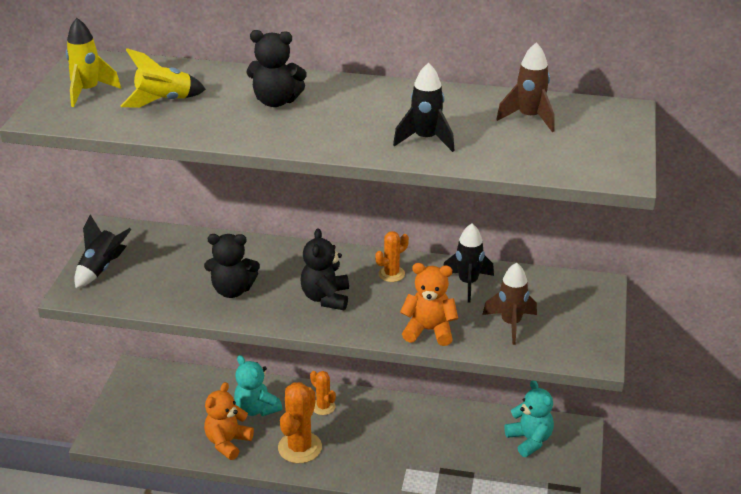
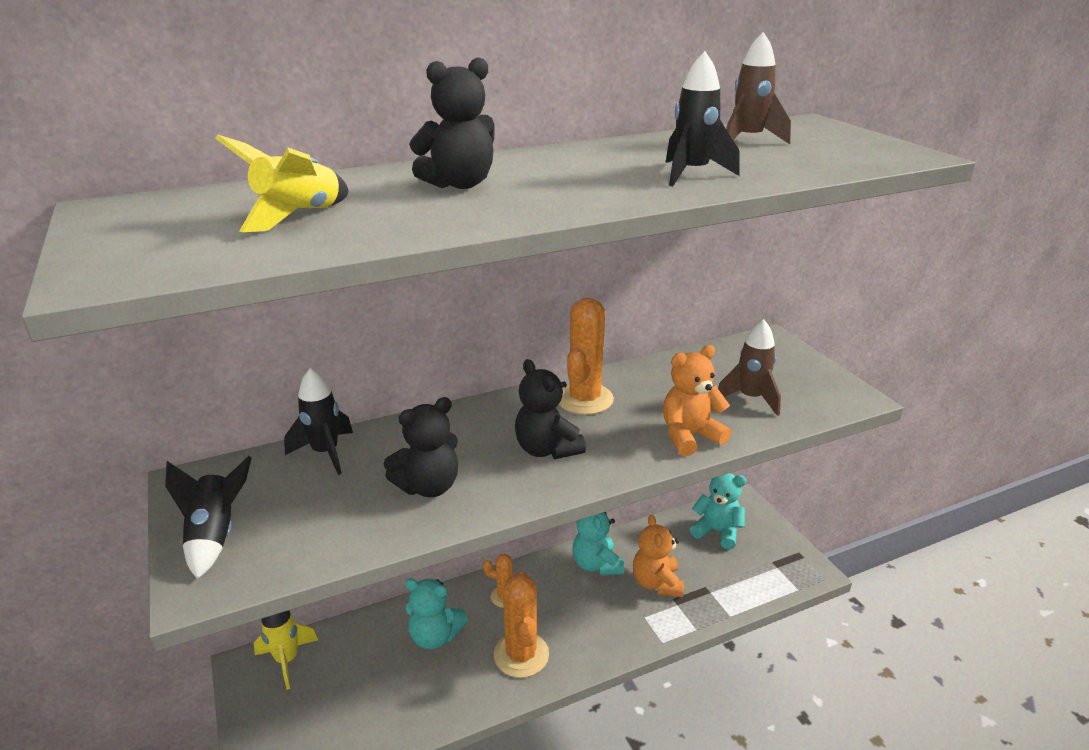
camera: 35 degrees left, 5 degrees down
(88, 91) = (152, 234): yellow rocket -> yellow rocket (287, 660)
(227, 442) = (435, 694): orange teddy bear -> orange teddy bear (657, 583)
(391, 274) = (584, 399): orange cactus -> orange cactus, size x1.76
(408, 417) = (596, 564): none -> turquoise teddy bear
(468, 283) = (665, 379): black rocket -> black rocket (325, 453)

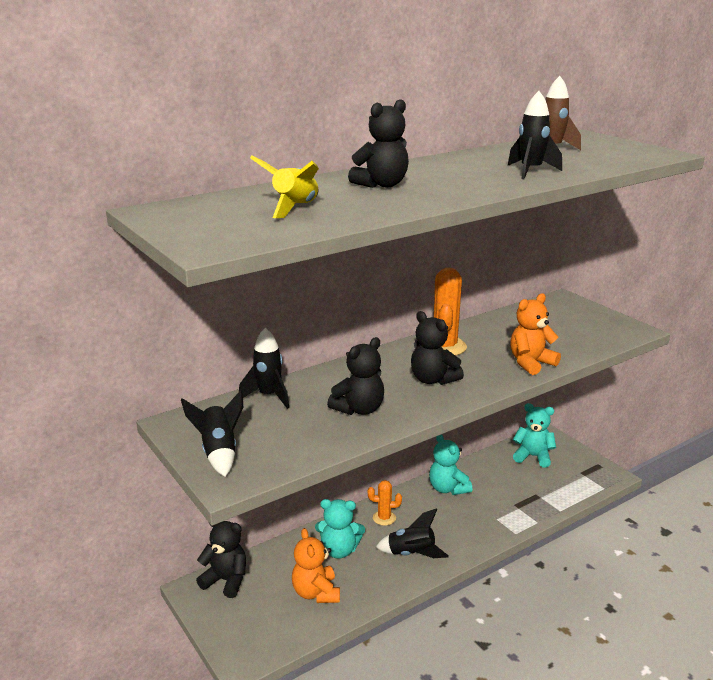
camera: 10 degrees left, 5 degrees down
(287, 660) = (226, 580): yellow rocket -> black teddy bear
(521, 654) = (411, 554): orange cactus -> black rocket
(657, 583) = (498, 496): orange teddy bear -> orange teddy bear (316, 593)
(750, 398) = (563, 337): brown rocket -> none

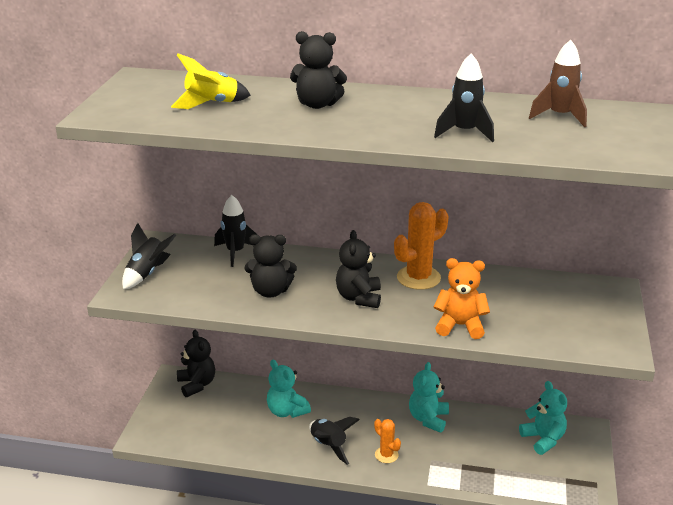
camera: 45 degrees right, 5 degrees up
(316, 593) = (234, 428): orange teddy bear -> none
(384, 518) = (348, 409): orange cactus -> orange cactus (386, 455)

